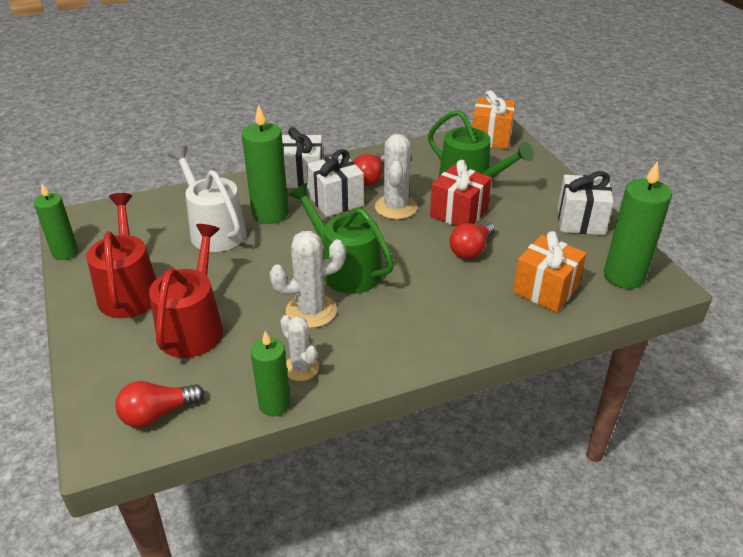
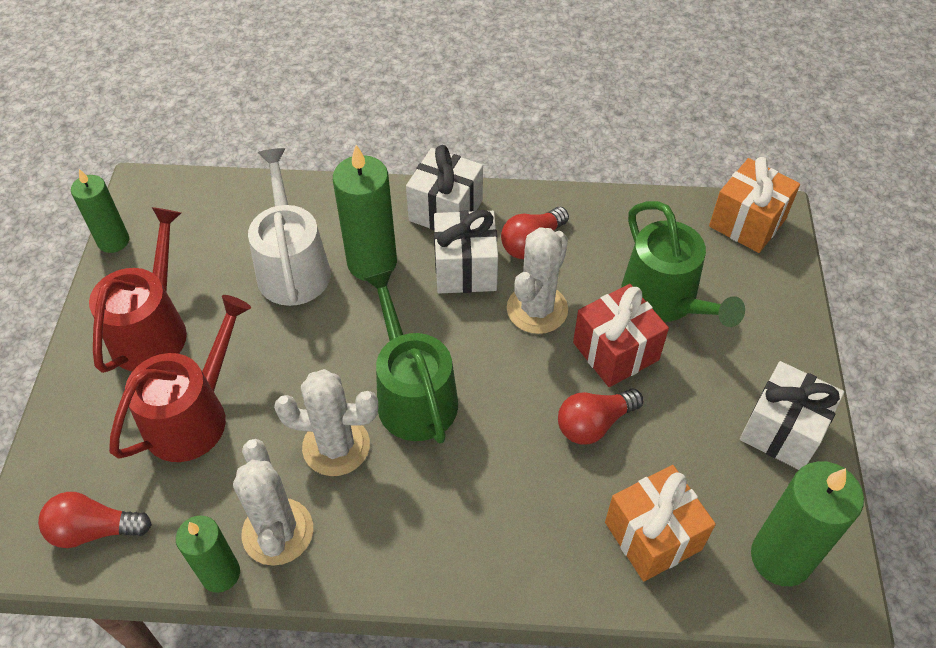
camera: 25 degrees right, 15 degrees up
(301, 368) = (277, 532): white cactus -> white cactus, size x1.56

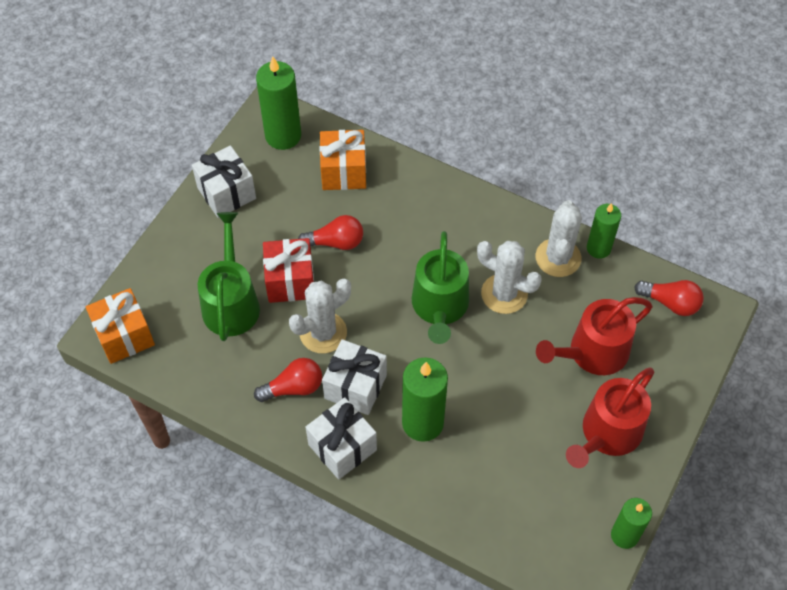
camera: 155 degrees left, 5 degrees up
(292, 267) = (485, 445): white watering can -> none

